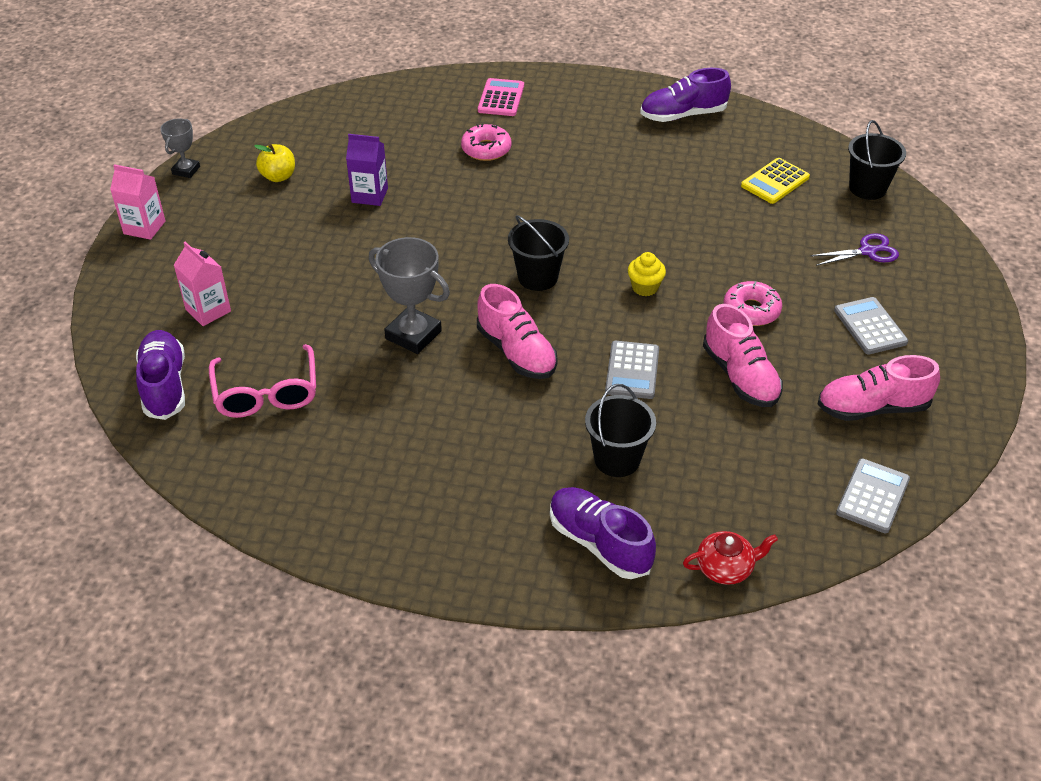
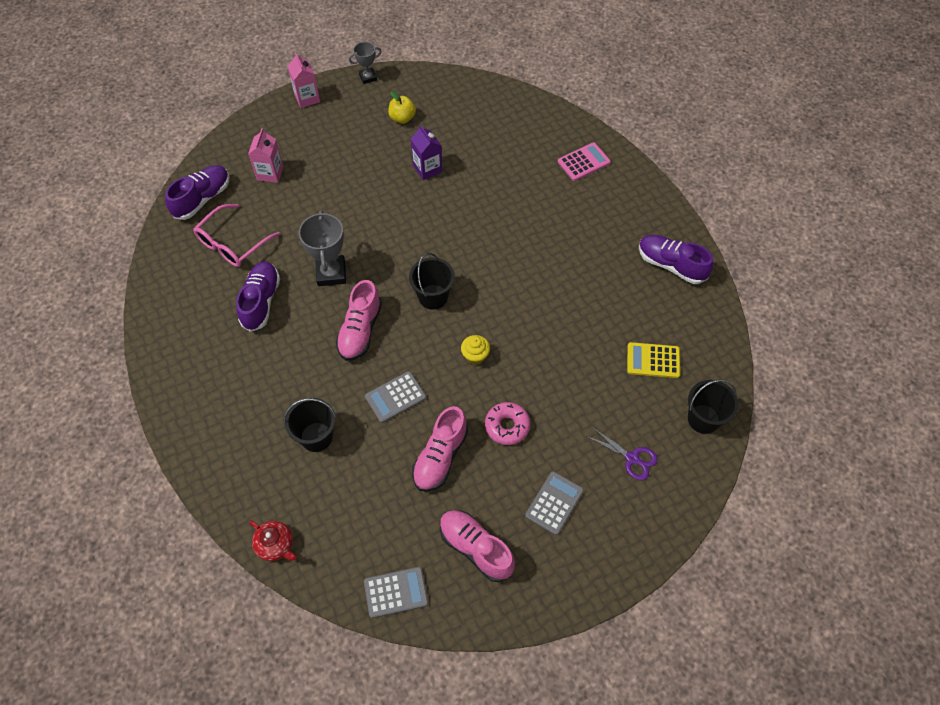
camera: 50 degrees right, 15 degrees up
(486, 149) = (525, 190): pink donut -> none
(599, 543) = (246, 469): purple shoe -> purple shoe (261, 301)

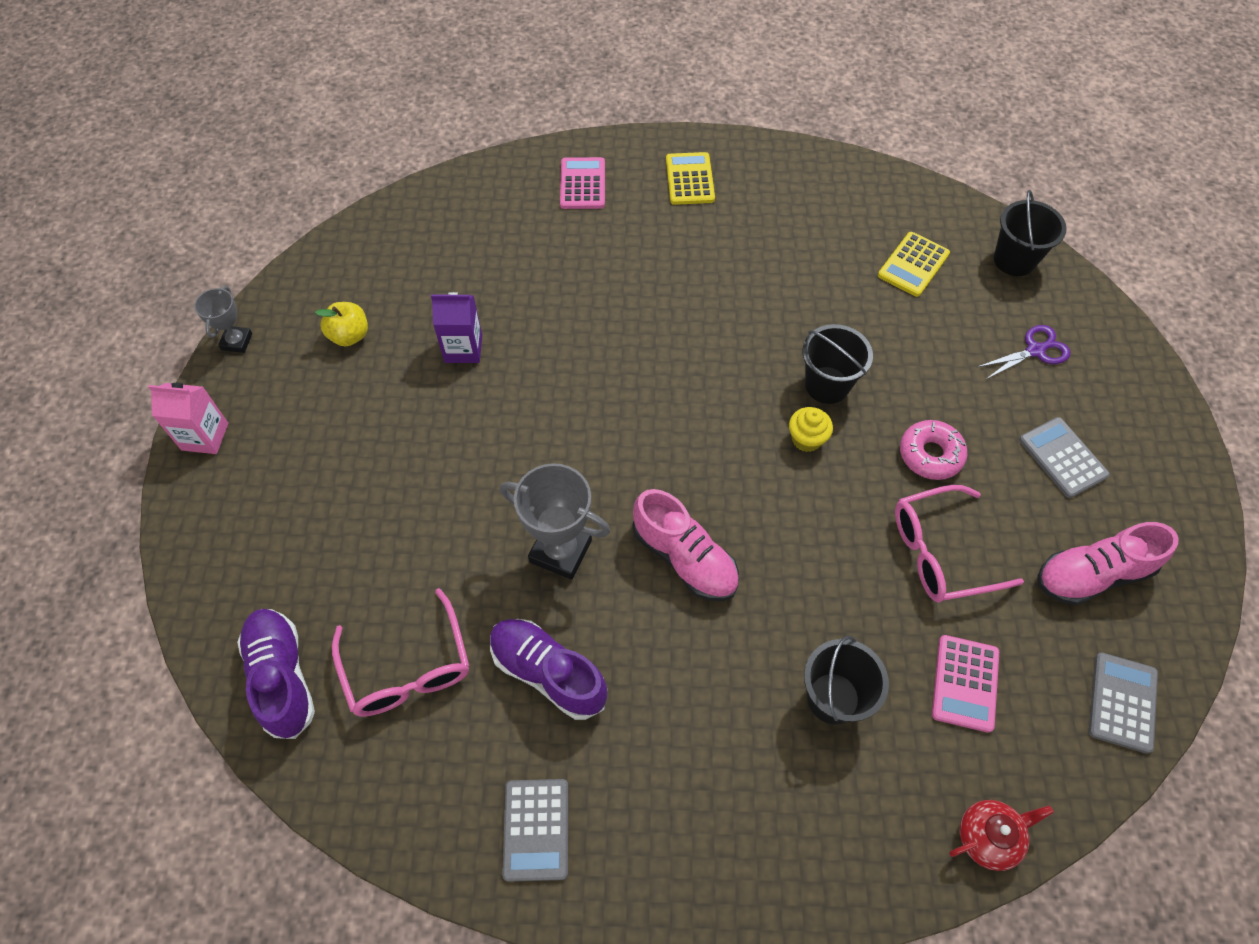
camera: 60 degrees left, 0 degrees up
(270, 173) = (310, 552): pink carton -> none
(361, 500) = (965, 683): none -> pink calculator
(395, 397) = (820, 563): grey calculator -> grey calculator (536, 829)
(433, 297) = (683, 443): black bucket -> black bucket (827, 385)
(440, 457) = (940, 552): pink shoe -> pink glasses
(630, 212) = (690, 179): none -> yellow calculator
(671, 265) = (791, 182): purple shoe -> none

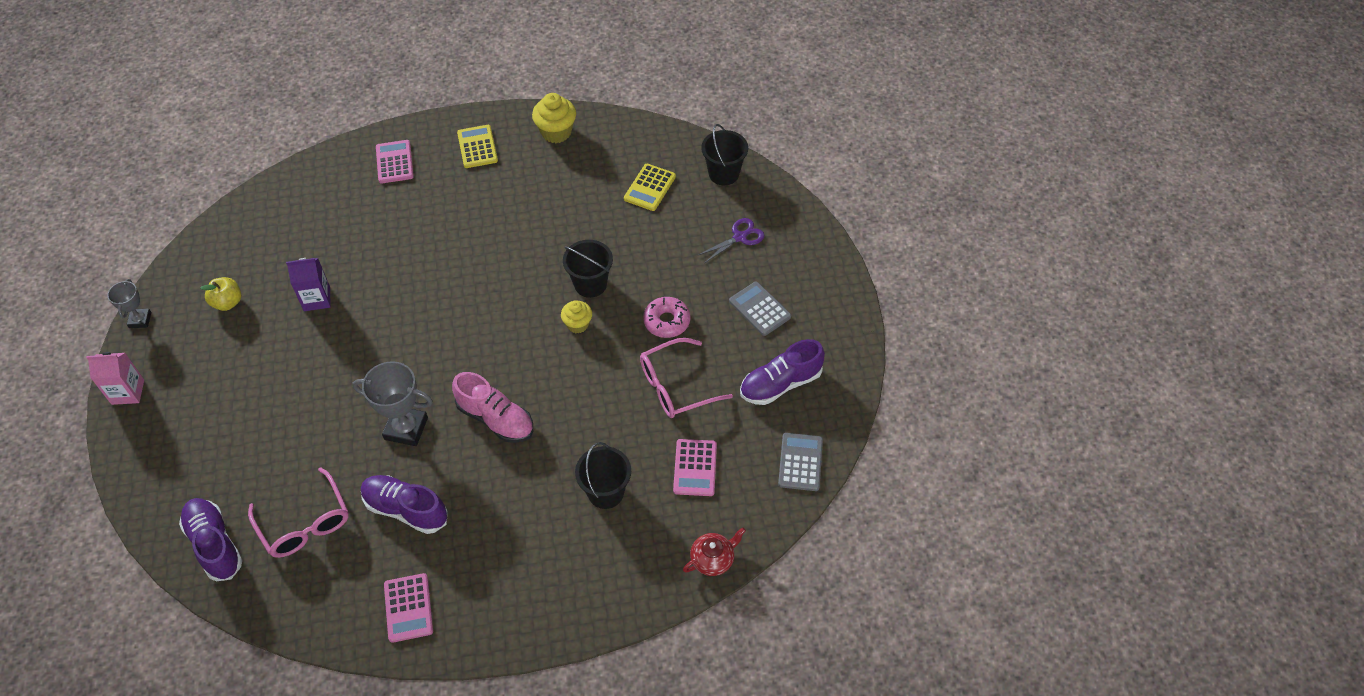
camera: 10 degrees left, 5 degrees down
(536, 829) = (408, 608): grey calculator -> pink calculator
(793, 174) = (556, 132): none -> yellow cupcake
(1092, 574) = (780, 384): pink shoe -> purple shoe

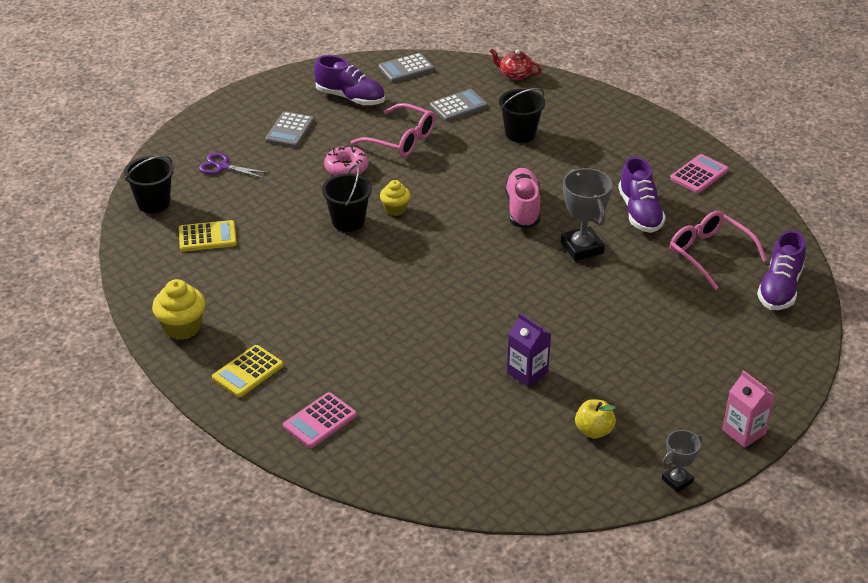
camera: 125 degrees left, 15 degrees down
(305, 523) = (709, 254): pink glasses -> pink glasses turned 60 degrees counterclockwise
(695, 468) = (458, 106): pink calculator -> grey calculator

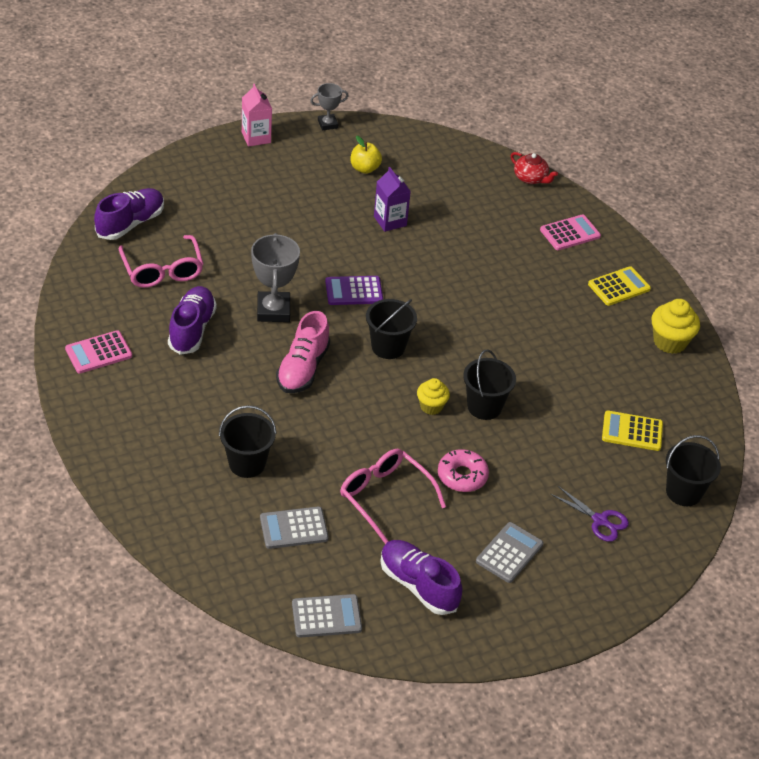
camera: 165 degrees left, 5 degrees up
(458, 246) = (388, 347): none -> black bucket
(515, 75) = (195, 559): red teapot -> red teapot (531, 178)
(520, 287) = (354, 291): none -> purple calculator

